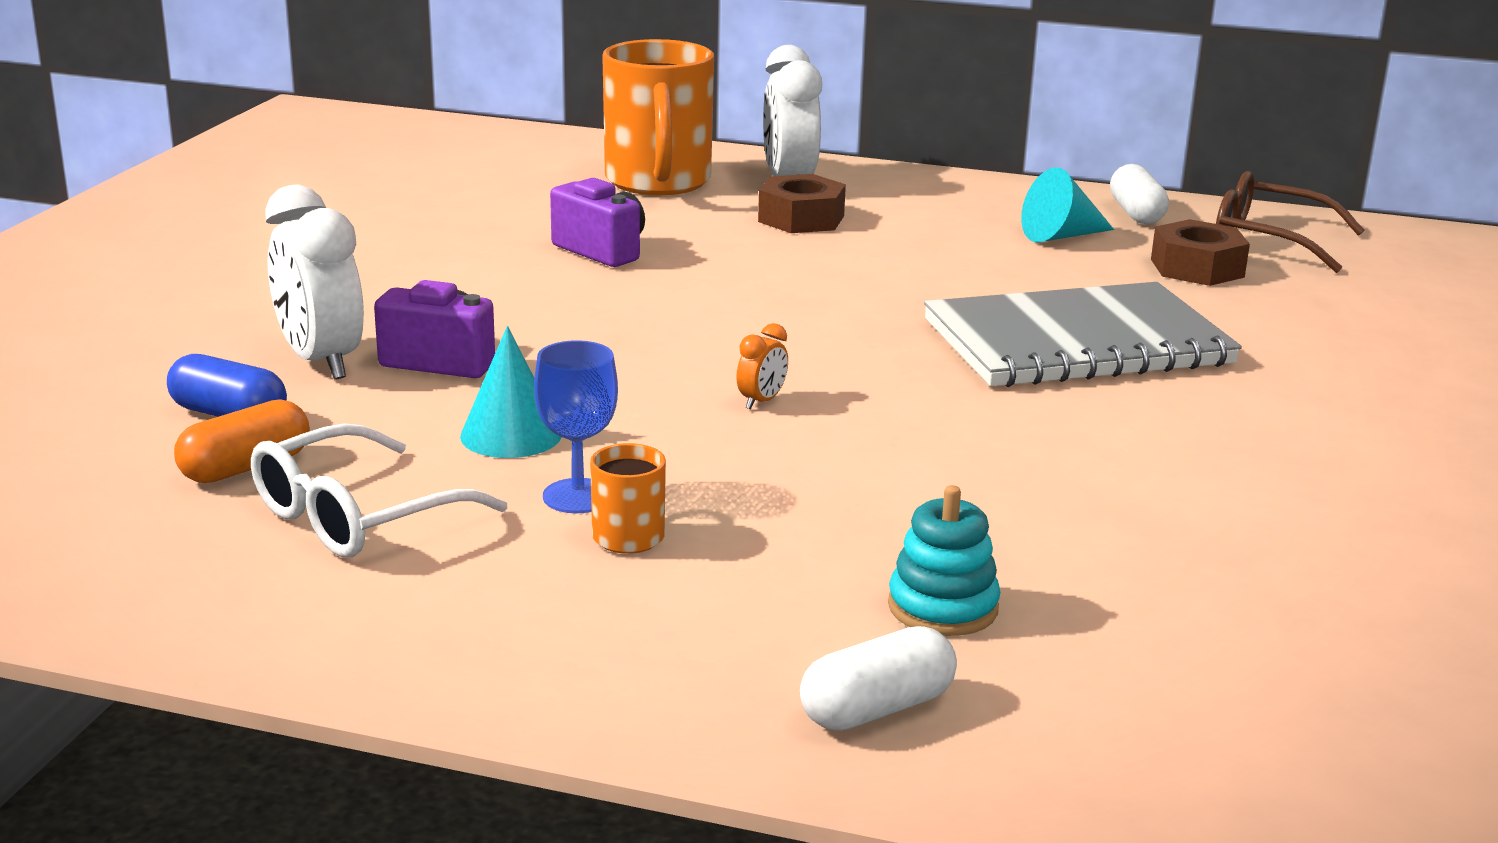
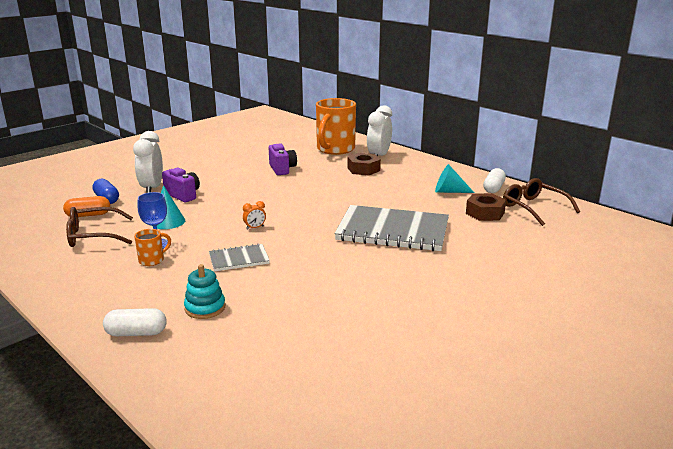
camera: 30 degrees right, 0 degrees up
(357, 516) = (93, 236): white glasses -> brown glasses
(841, 481) = (239, 259): none -> grey notebook

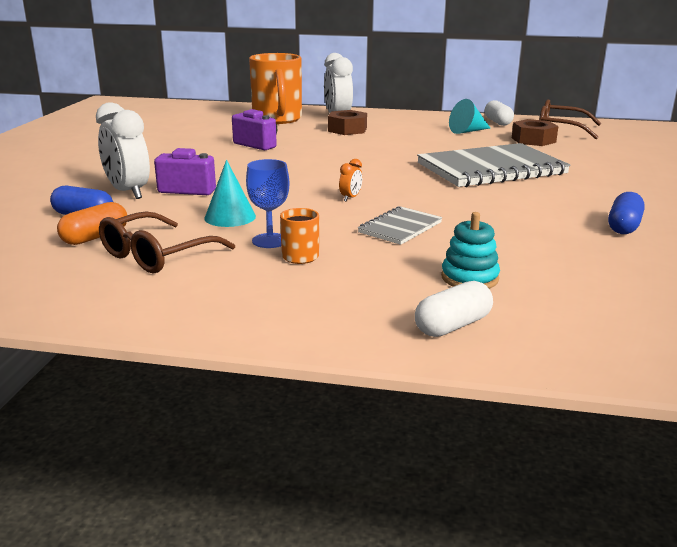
camera: 35 degrees left, 0 degrees up
(381, 308) = (623, 226): none -> blue capsule

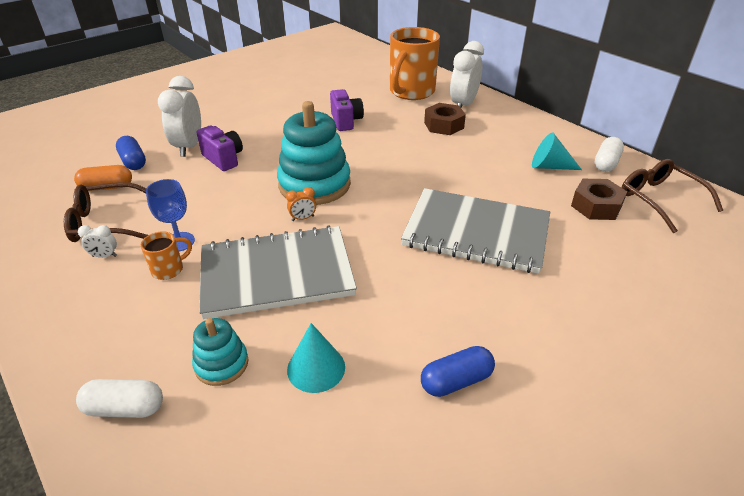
camera: 40 degrees right, 15 degrees up
(212, 271) = (104, 256): none -> white clock
(230, 217) = (198, 202): turquoise cone -> turquoise cone (316, 368)
(316, 180) = (314, 184): none -> turquoise stacking toy
(400, 227) = (276, 273): grey notebook -> grey notebook, size x2.06

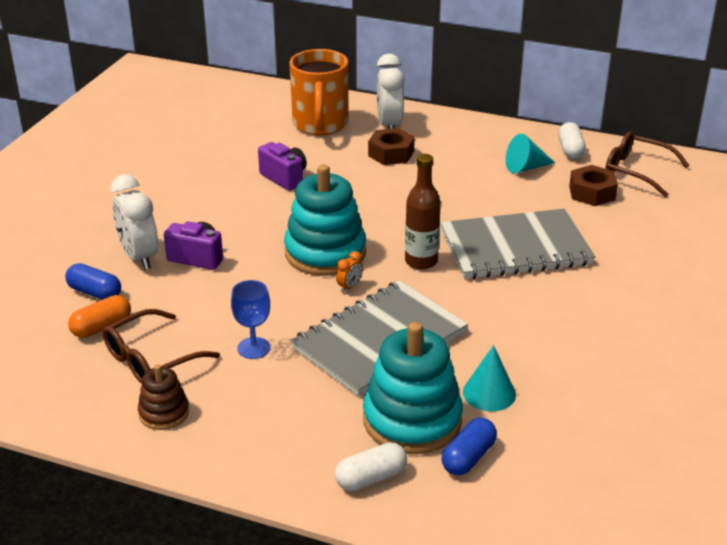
camera: 30 degrees left, 5 degrees down
(60, 269) = (164, 413): none -> brown stacking toy
(104, 256) = (193, 386): white clock -> none
(169, 269) = (275, 373): orange mug -> none
(221, 364) = (412, 420): turquoise stacking toy -> turquoise stacking toy, size x1.96
(382, 217) = (421, 261): none -> brown bottle
(456, 381) = (597, 360): blue capsule -> blue capsule (468, 457)

